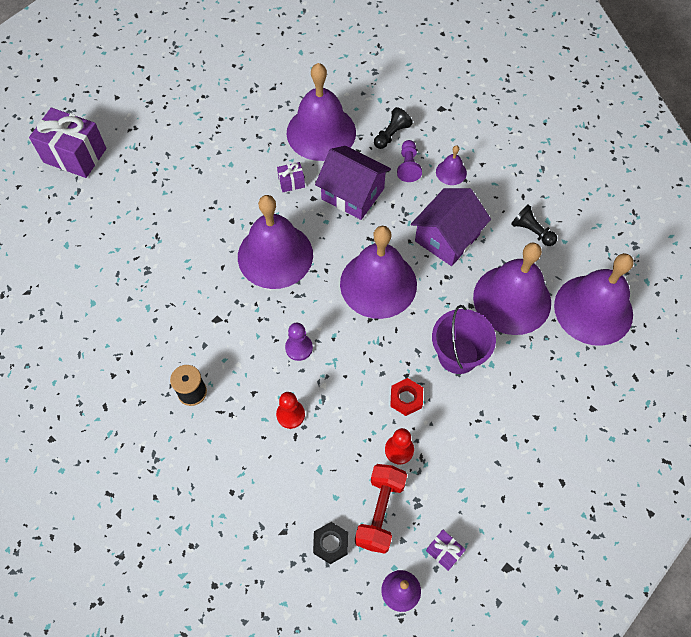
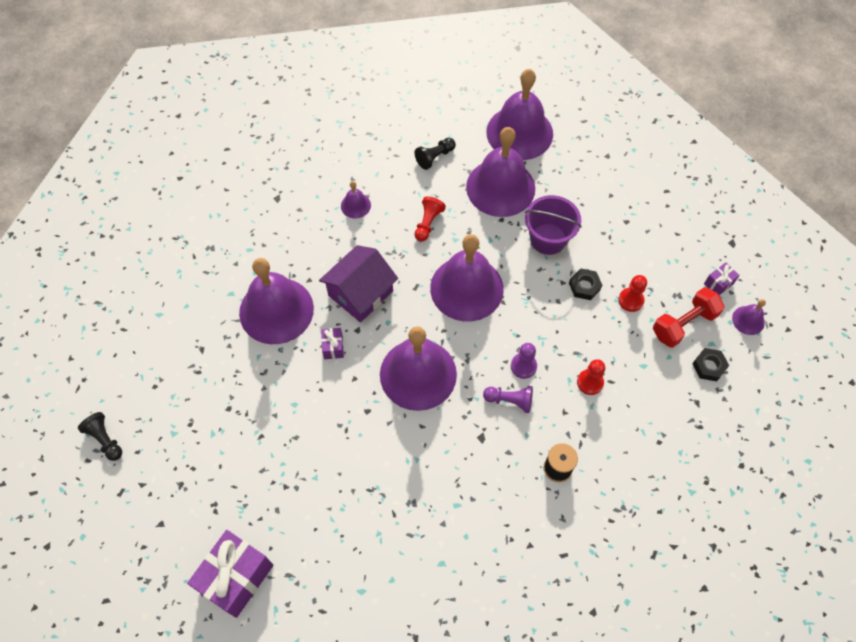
camera: 80 degrees left, 0 degrees up
(380, 512) = (684, 324): red dumbbell -> red dumbbell turned 60 degrees counterclockwise
(391, 135) = (297, 247): black pawn -> black pawn (105, 439)
(406, 398) = (584, 286): red nut -> black nut
(408, 166) = (339, 239): purple pawn -> purple pawn (510, 400)
(447, 238) = (428, 223): purple house -> red pawn

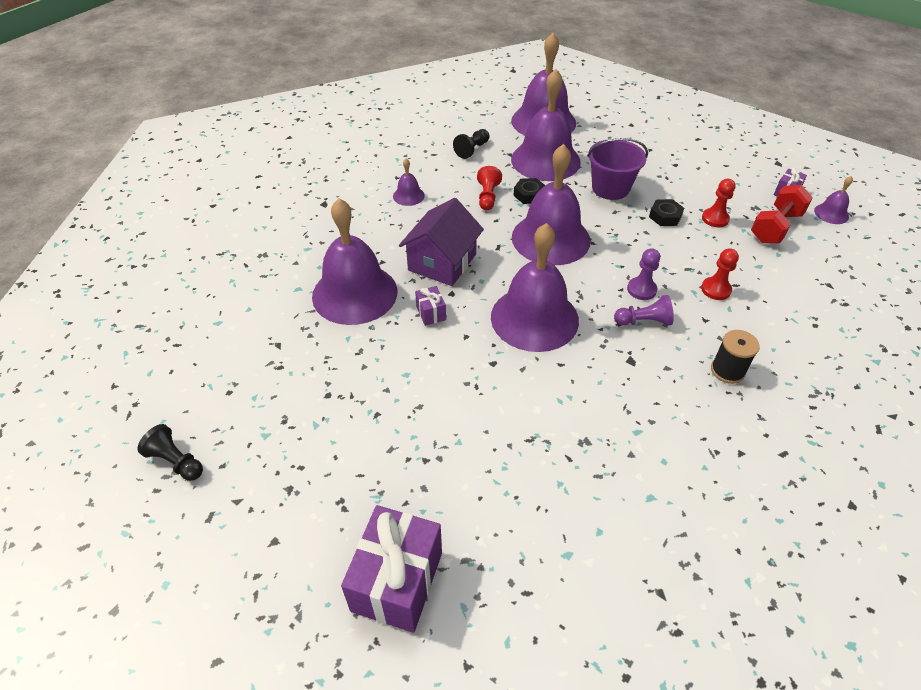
camera: 15 degrees left, 15 degrees down
(709, 366) = (820, 254): black nut -> black nut (529, 195)

